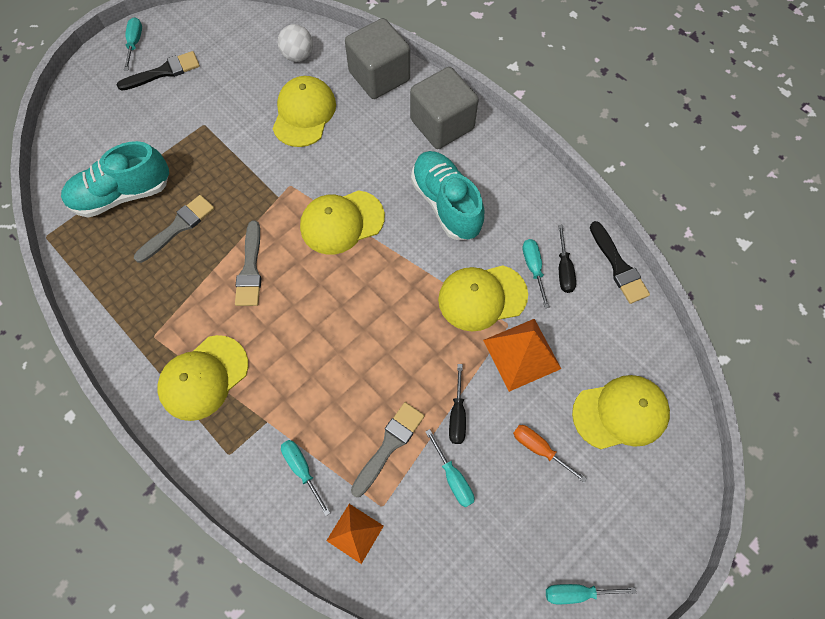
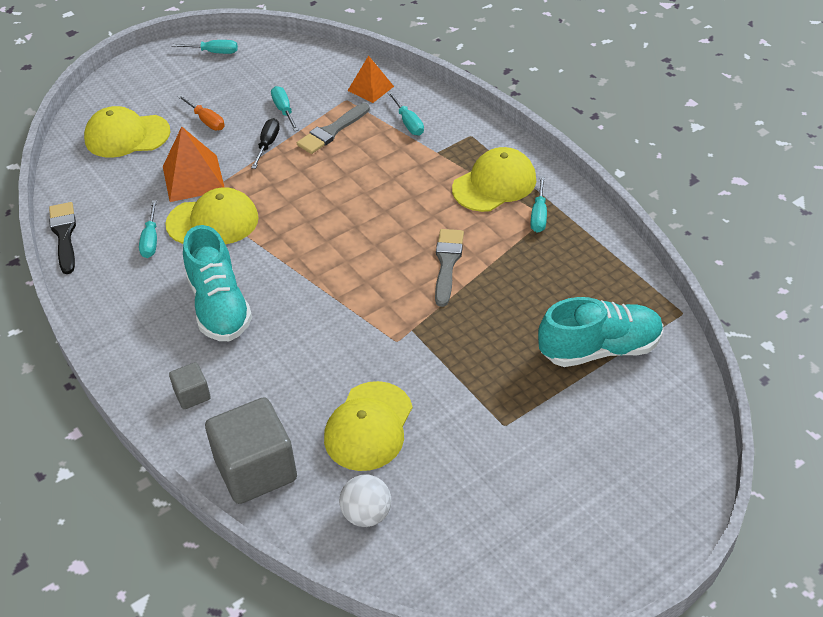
camera: 170 degrees left, 20 degrees down
(135, 43) = (618, 563): turquoise screwdriver -> turquoise screwdriver (539, 215)
(164, 72) = (567, 508): black brush -> none
(178, 227) = (529, 309): grey brush -> none
(342, 222) = (341, 298): yellow cap -> none
(442, 124) = (192, 395): grey cube -> grey cube, size x0.48
(563, 269) = (120, 237): black screwdriver -> none

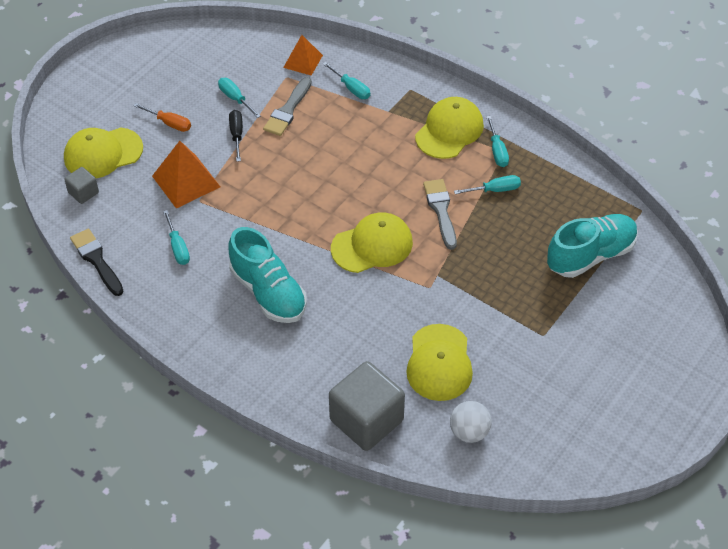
camera: 20 degrees left, 5 degrees up
(192, 395) = (284, 373): grey cube -> grey cube (83, 192)
(213, 52) = (141, 53): turquoise screwdriver -> turquoise screwdriver (494, 190)
(213, 221) = (224, 218): yellow cap -> yellow cap (372, 245)

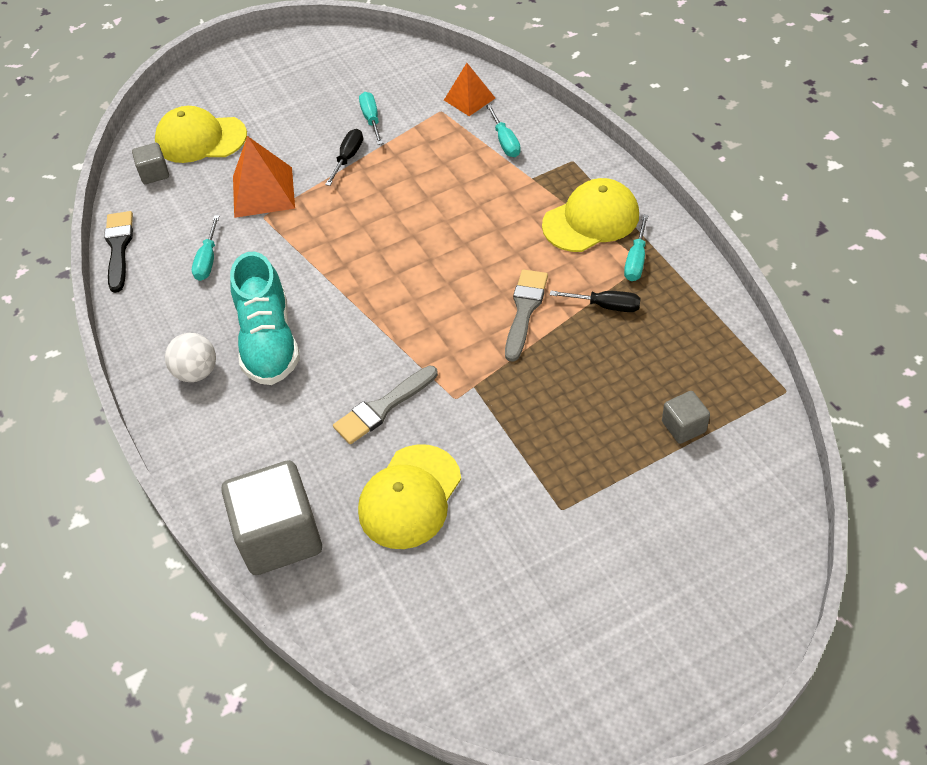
camera: 30 degrees right, 0 degrees up
(169, 123) = (286, 126): orange screwdriver -> none
(288, 110) = (419, 146): grey brush -> grey brush (382, 408)
(372, 245) = (418, 326): yellow cap -> none
(469, 432) = (392, 601): white ball -> white ball (197, 372)
(494, 190) = (605, 306): turquoise screwdriver -> black screwdriver
(590, 255) = (683, 426): turquoise shoe -> grey cube

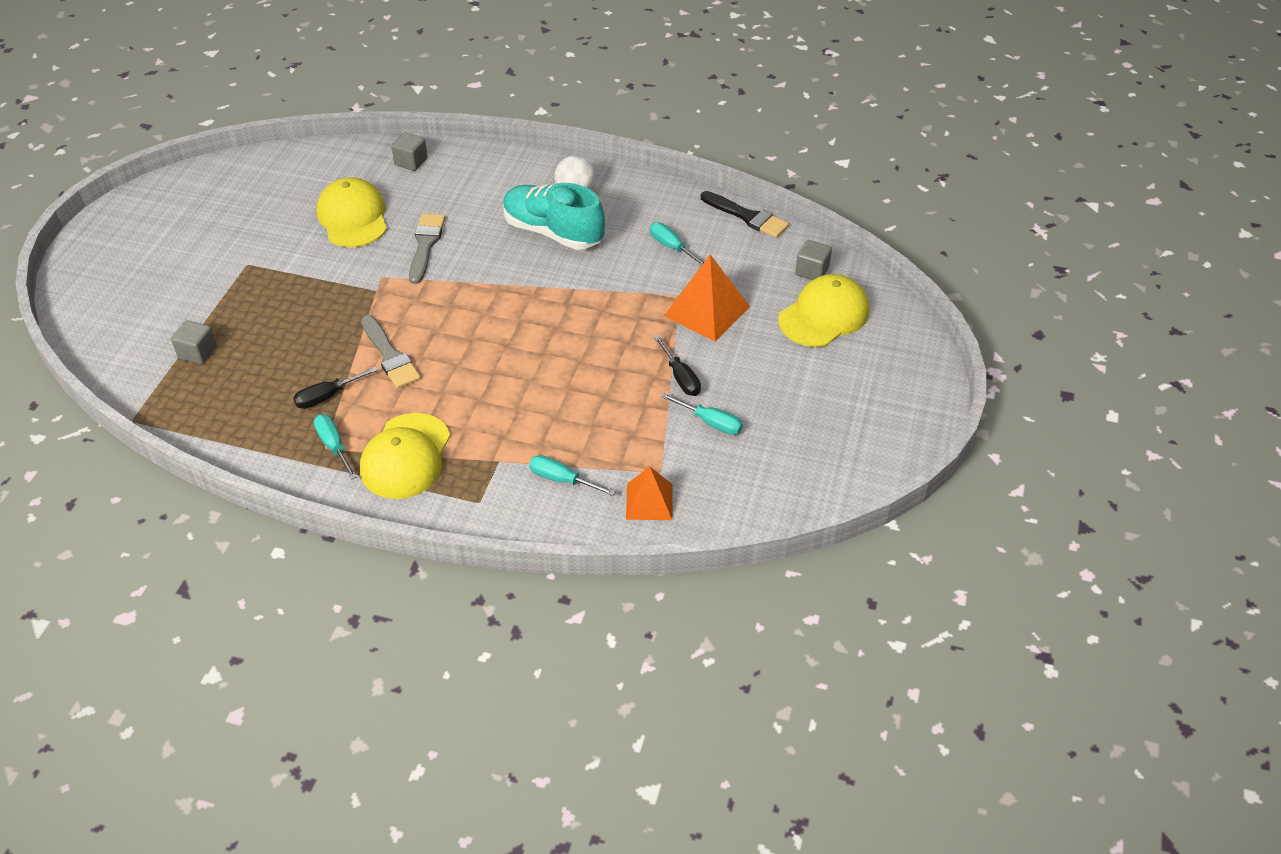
camera: 130 degrees right, 5 degrees down
(280, 536) = (411, 162): grey cube -> grey cube, size x0.48

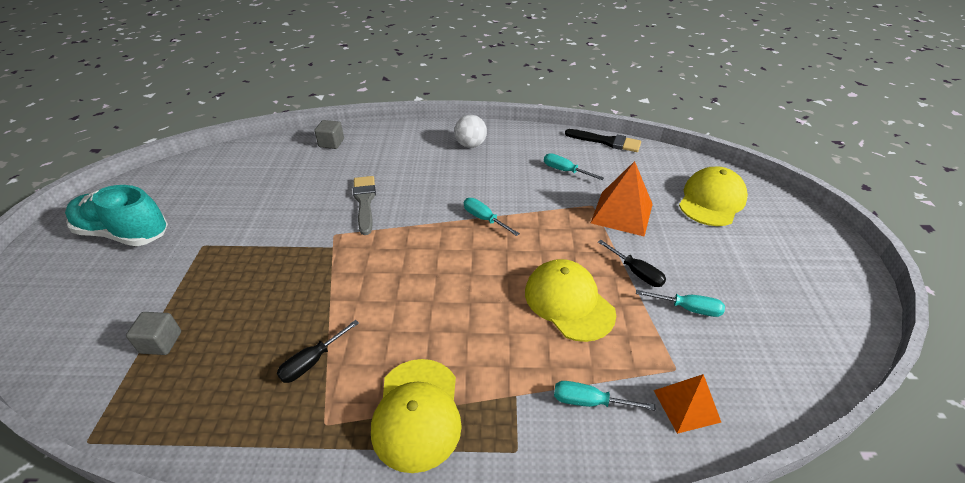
camera: 15 degrees left, 5 degrees down
(334, 446) = (334, 419): turquoise screwdriver -> turquoise screwdriver (484, 219)
(353, 217) = (294, 190): yellow cap -> yellow cap (568, 302)
(390, 356) = (364, 305): grey brush -> none
(553, 232) = (467, 175): turquoise shoe -> turquoise shoe (124, 233)
(812, 271) = (679, 170): grey cube -> none

